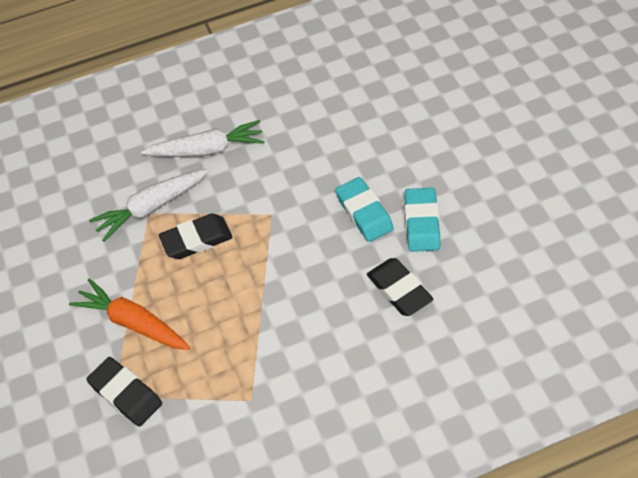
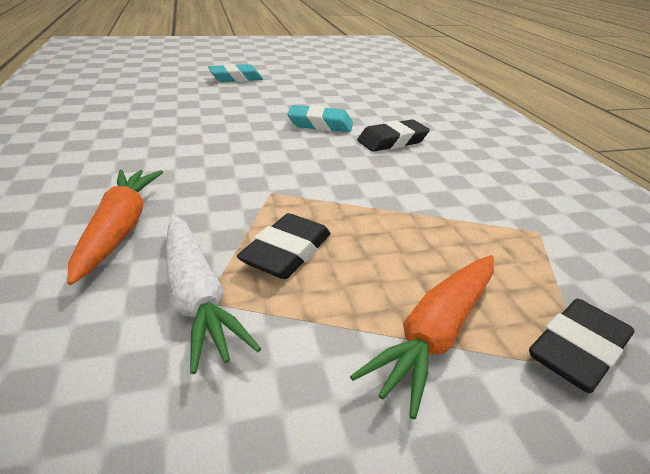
camera: 90 degrees left, 20 degrees down
(196, 240) = (287, 252): black eraser -> black eraser turned 45 degrees clockwise
(207, 150) = (120, 229): white carrot -> orange carrot
(364, 212) = (296, 144): turquoise eraser -> turquoise eraser (236, 78)

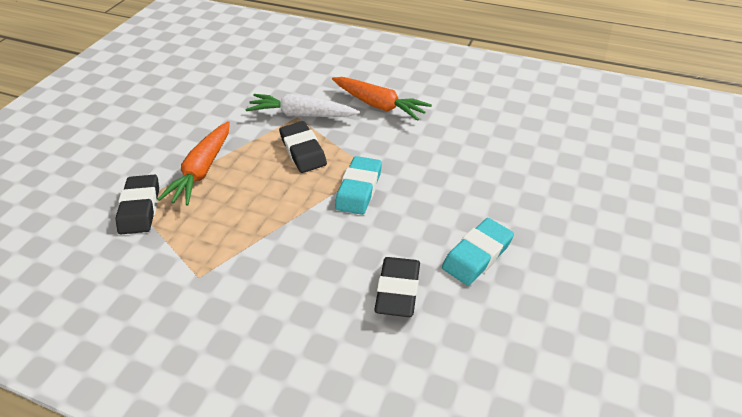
camera: 130 degrees right, 10 degrees up
(236, 78) = (687, 249): turquoise eraser -> turquoise eraser (359, 189)
(436, 334) = (202, 170): orange carrot -> orange carrot turned 150 degrees counterclockwise

